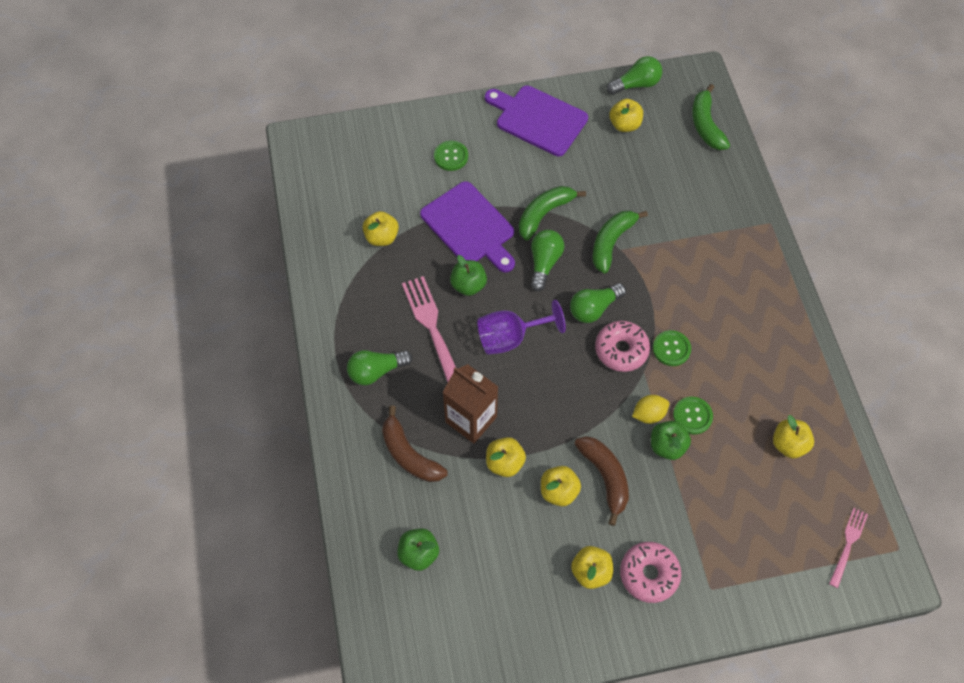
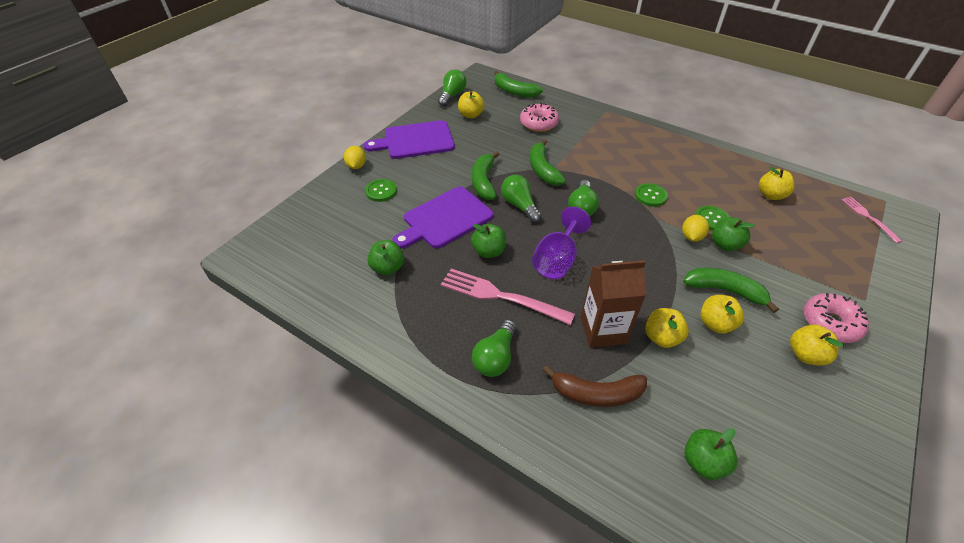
camera: 45 degrees left, 15 degrees down
(382, 237) = (388, 268): yellow apple -> green apple
(459, 112) = (356, 166): none -> yellow lemon
(470, 226) = (445, 219): purple cutting board -> purple cutting board turned 135 degrees clockwise
(605, 477) = (724, 291): brown banana -> green banana
(621, 350) = (627, 216): pink donut -> pink donut (538, 123)

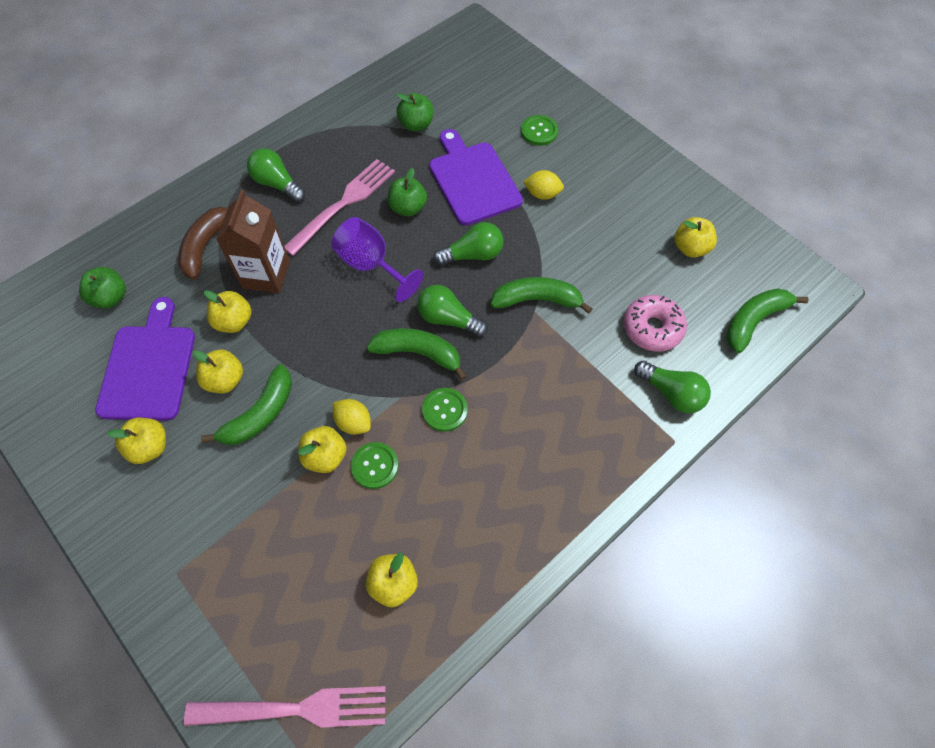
camera: 105 degrees right, 15 degrees up
(356, 166) = (593, 114): yellow lemon -> yellow lemon (542, 194)
(415, 141) = (636, 175): purple cutting board -> purple cutting board (148, 367)
(452, 95) = (750, 236): green light bulb -> green light bulb (671, 393)
(484, 182) = (529, 230): green banana -> green banana (418, 353)
(725, 245) = (325, 456): green apple -> yellow apple
(830, 323) = (168, 503): pink donut -> none
(868, 217) = (296, 708): pink fork -> pink fork, size x1.74

